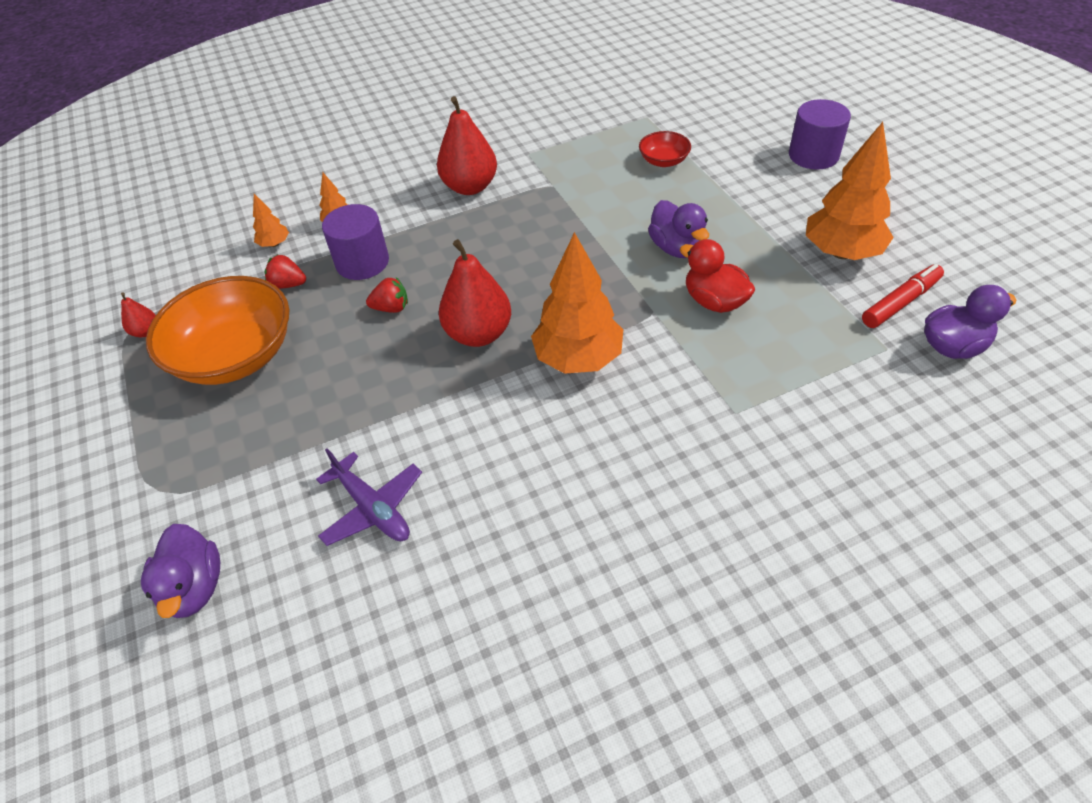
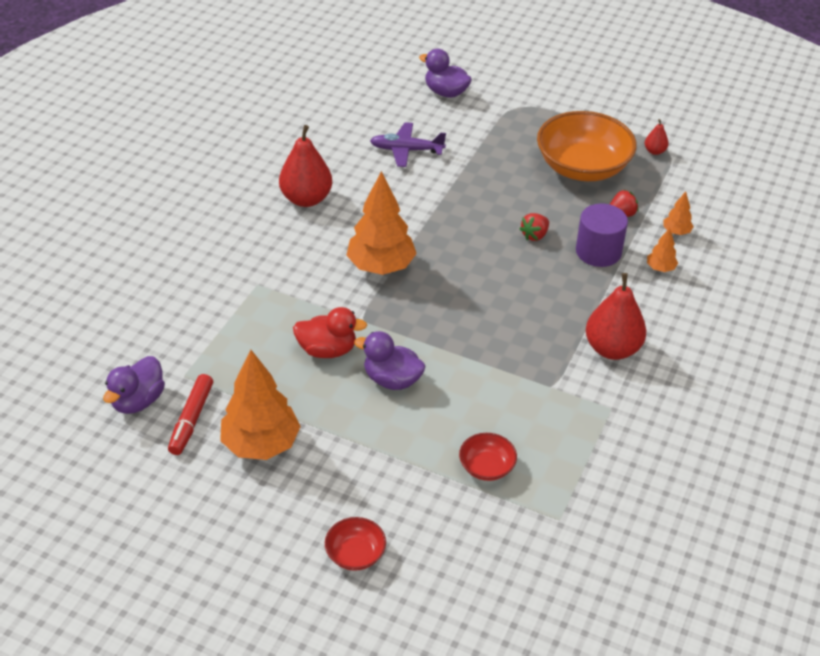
camera: 135 degrees right, 5 degrees down
(478, 334) = (459, 249): red pear -> red pear (306, 199)
(813, 155) = (355, 554): purple cylinder -> red bowl

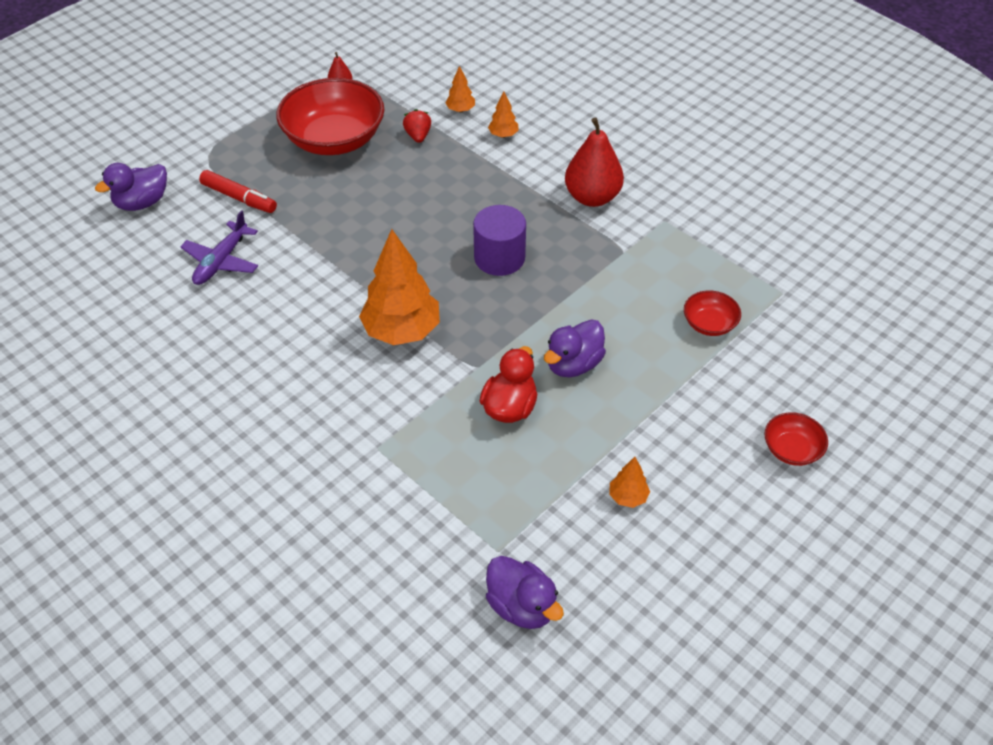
camera: 70 degrees left, 5 degrees up
(191, 419) = (570, 556): red marker -> red marker (239, 198)
(261, 444) = (628, 497): orange tree -> orange tree, size x0.45
(306, 199) = (252, 369): red pear -> none
(534, 235) = (415, 202): red strawberry -> none
(582, 167) = (334, 139): orange bowl -> red bowl
(598, 251) = (461, 166): purple cylinder -> purple cylinder (499, 258)

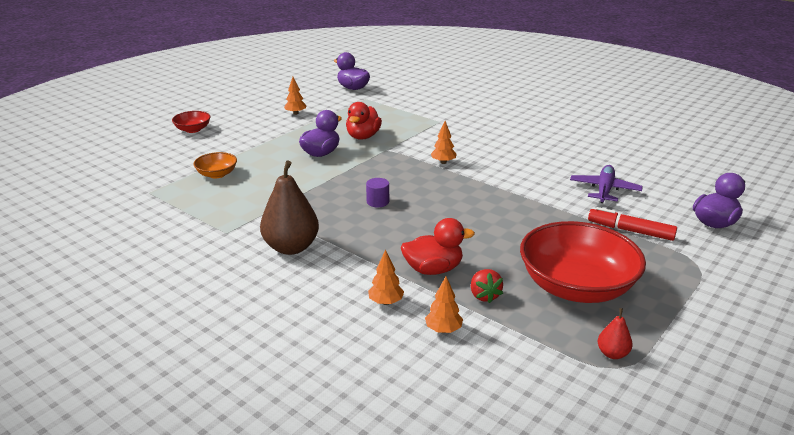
camera: 175 degrees right, 20 degrees down
(402, 331) = (443, 162): orange tree -> orange tree, size x0.45
(455, 164) = (433, 269): none -> red duck
(499, 258) = (378, 202): purple cylinder -> purple cylinder, size x0.53
(592, 197) = (291, 247): red pear -> brown pear
(709, 324) = (217, 174): red bowl -> orange bowl

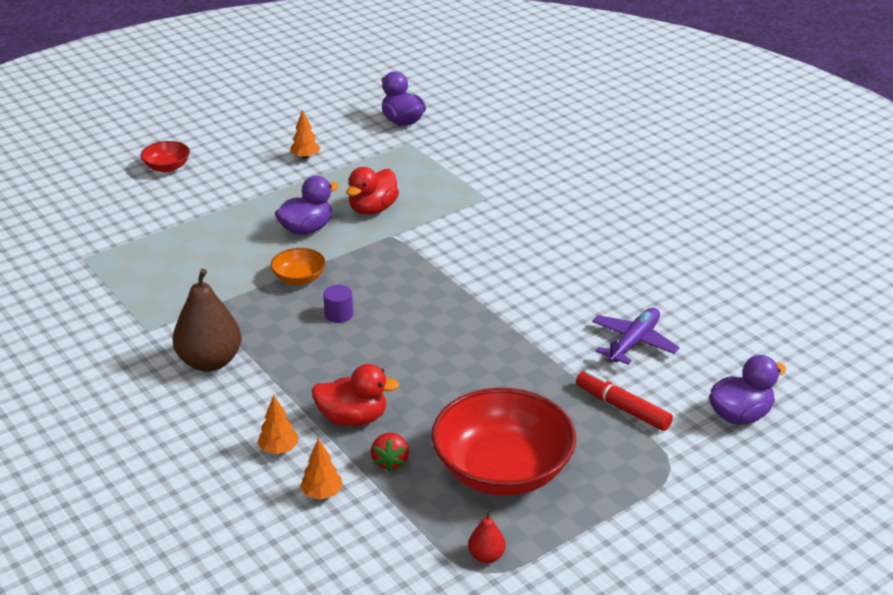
camera: 15 degrees right, 5 degrees up
(217, 174) = (169, 243): orange bowl -> orange bowl (299, 278)
(443, 162) = (452, 267): orange tree -> none

